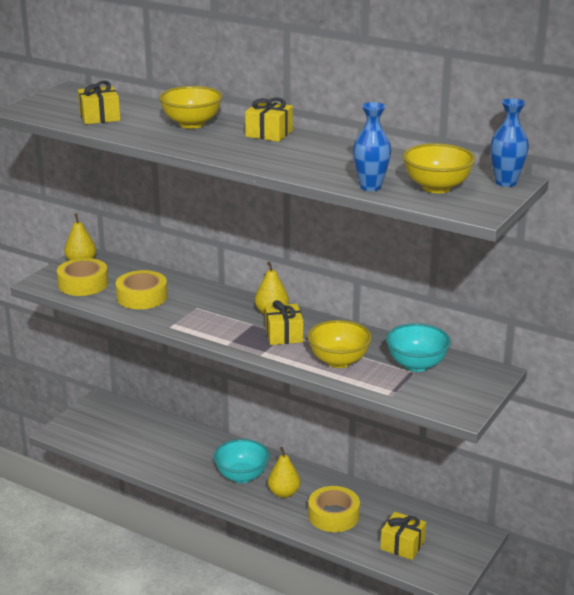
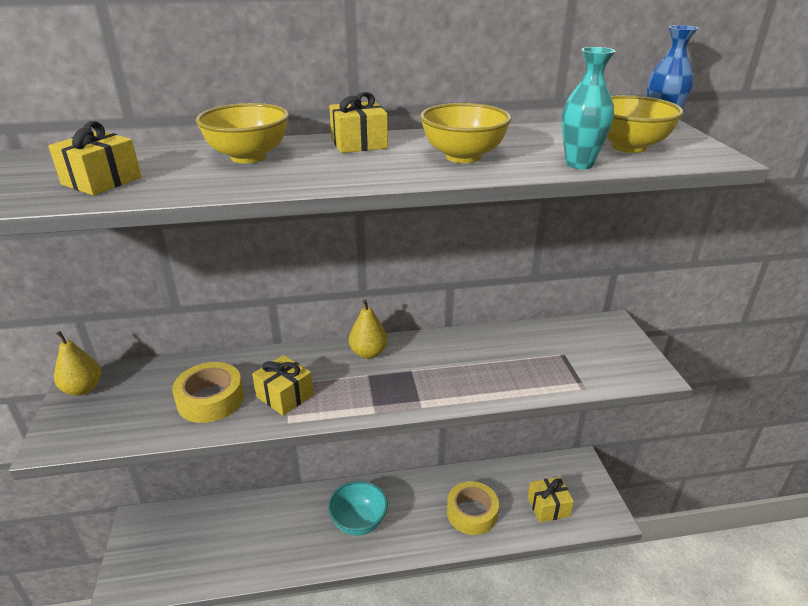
camera: 40 degrees left, 5 degrees up
(83, 284) = (116, 417): yellow tape -> none
(284, 335) = (411, 372): yellow gift -> yellow gift (285, 396)
(284, 493) = (411, 516): yellow pear -> none
(339, 361) = (495, 375): yellow bowl -> yellow bowl (463, 157)
(370, 187) = (579, 164): blue vase -> turquoise vase
(416, 365) = (555, 346): turquoise bowl -> none

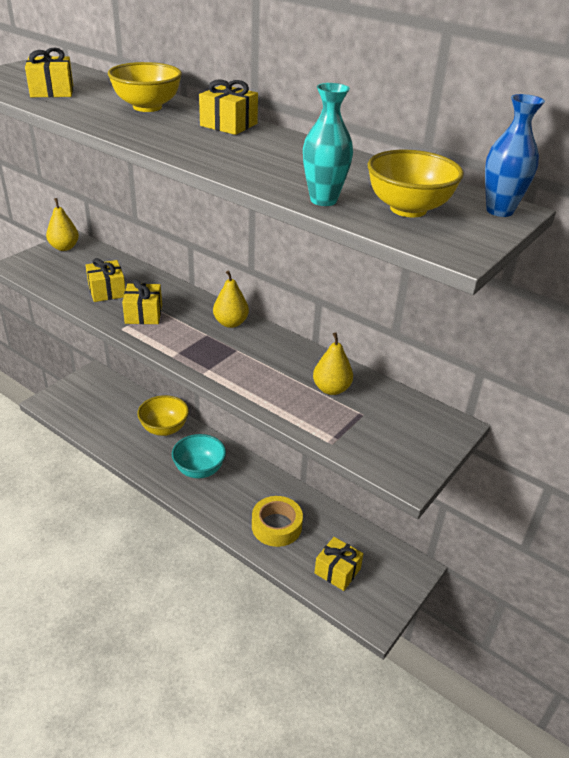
camera: 45 degrees right, 5 degrees up
(210, 399) = (107, 291): yellow tape -> yellow gift
(463, 157) = (263, 160): yellow bowl -> yellow bowl (164, 429)
(518, 351) = (331, 389): none -> yellow pear

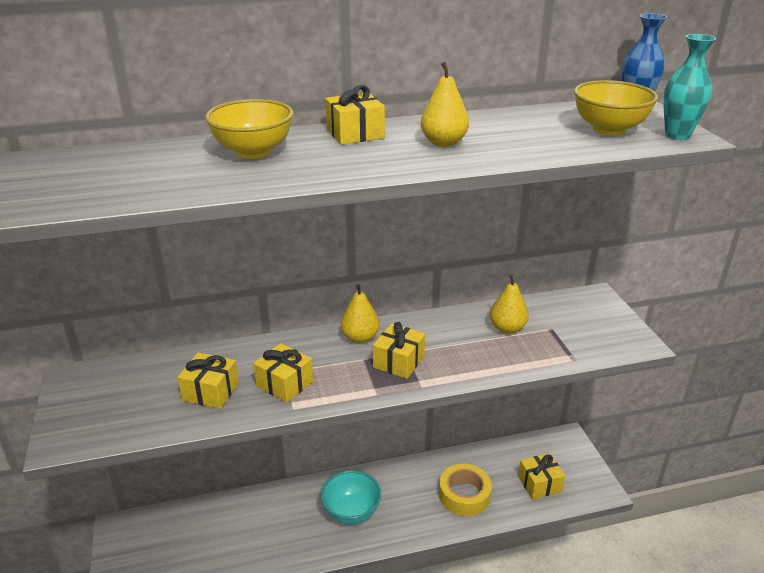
camera: 50 degrees left, 5 degrees down
(52, 91) = (121, 182): yellow gift -> yellow gift (398, 362)
(64, 247) = (76, 389): yellow pear -> yellow pear (443, 143)
(164, 429) = (270, 510): yellow bowl -> none
(323, 200) = (566, 149): turquoise vase -> turquoise vase (677, 135)

